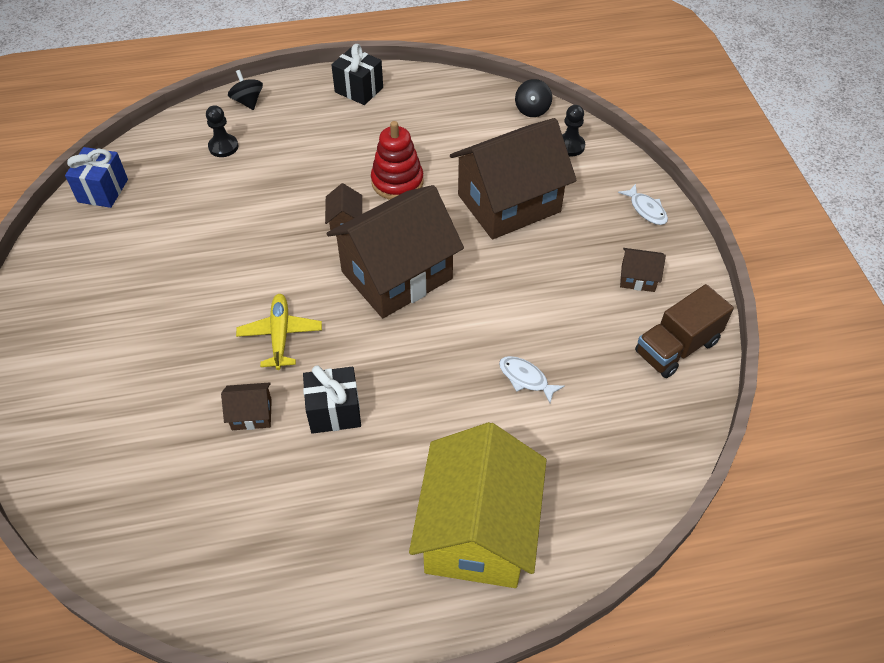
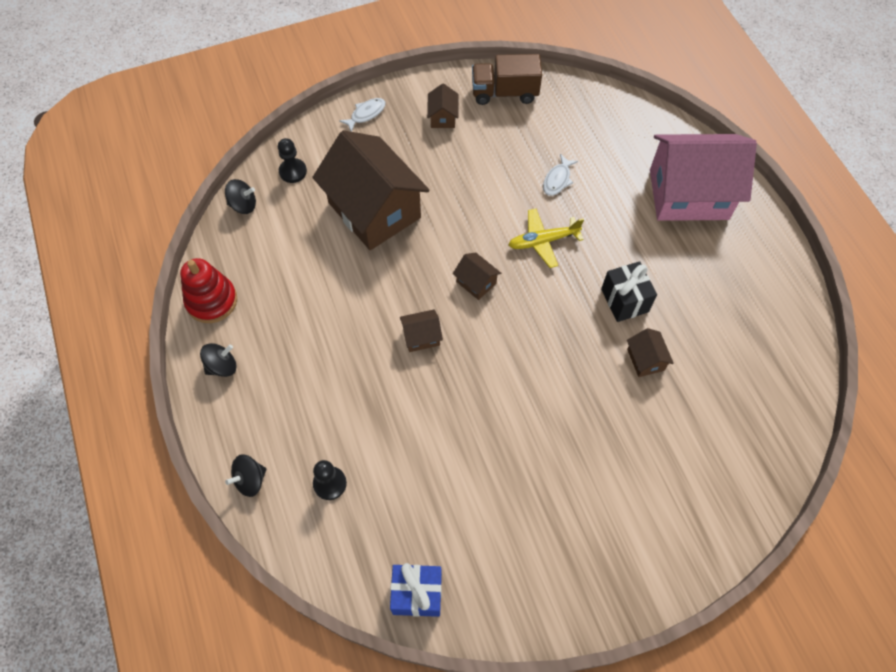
camera: 100 degrees left, 10 degrees up
(280, 335) = (563, 359): yellow plane -> yellow plane (543, 241)
(359, 90) = (222, 366): black gift -> black spinning top
(397, 182) = (360, 303): red stacking toy -> red stacking toy (211, 301)
(397, 275) = (476, 282): brown house -> brown house, size x0.40
(478, 531) = (688, 194): yellow house -> pink house
(676, 347) = (504, 93): brown truck -> brown truck turned 135 degrees clockwise

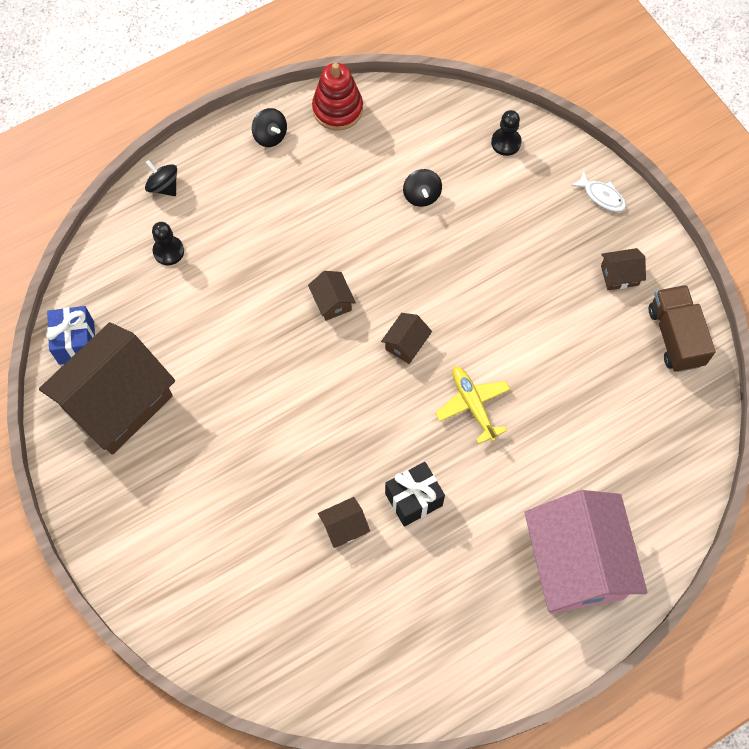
camera: 80 degrees right, 5 degrees up
(243, 205) = (453, 108): black spinning top -> black spinning top (421, 195)
(374, 210) = (474, 229): brown house -> brown house (117, 402)
(557, 180) = (561, 411): white fish -> none

